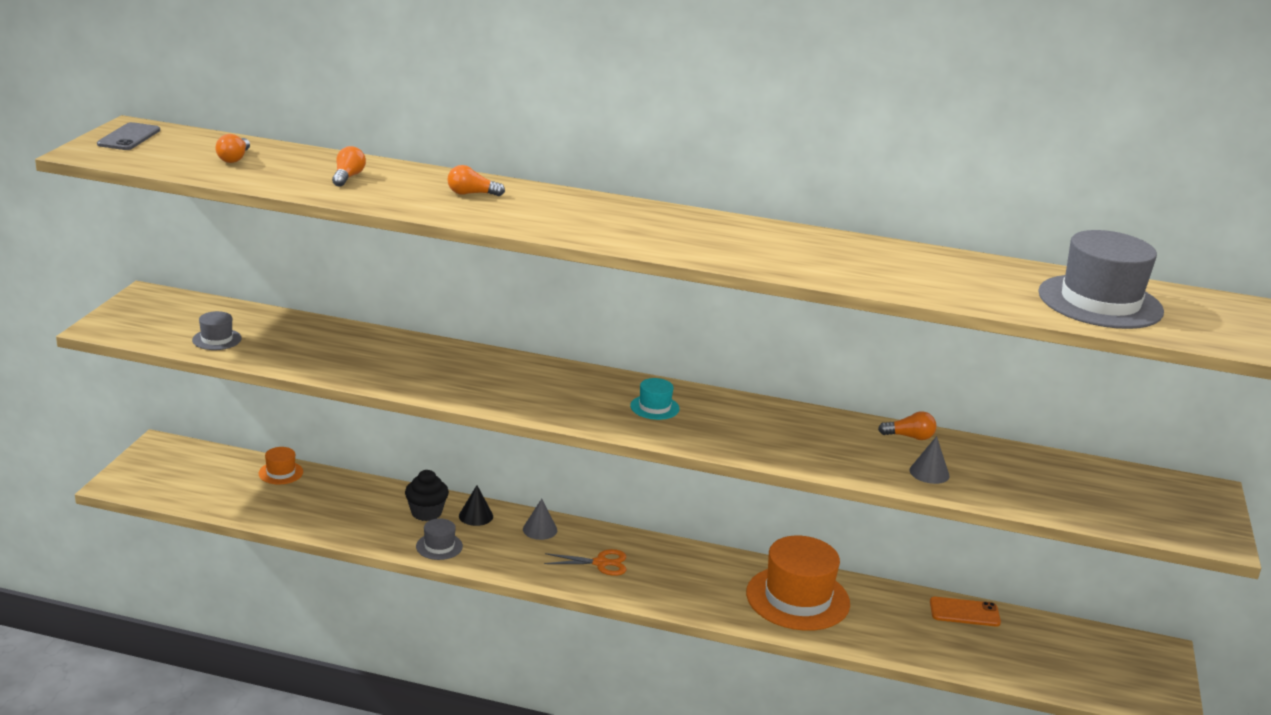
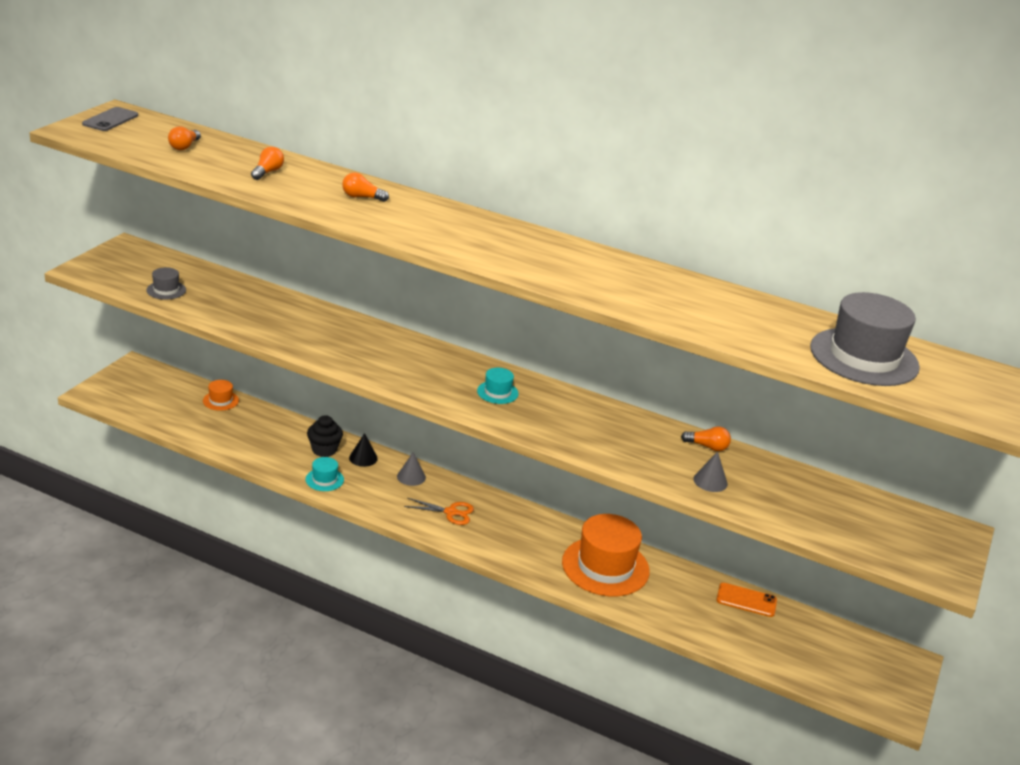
camera: 10 degrees right, 5 degrees up
(439, 546) = (324, 479): grey hat -> turquoise hat

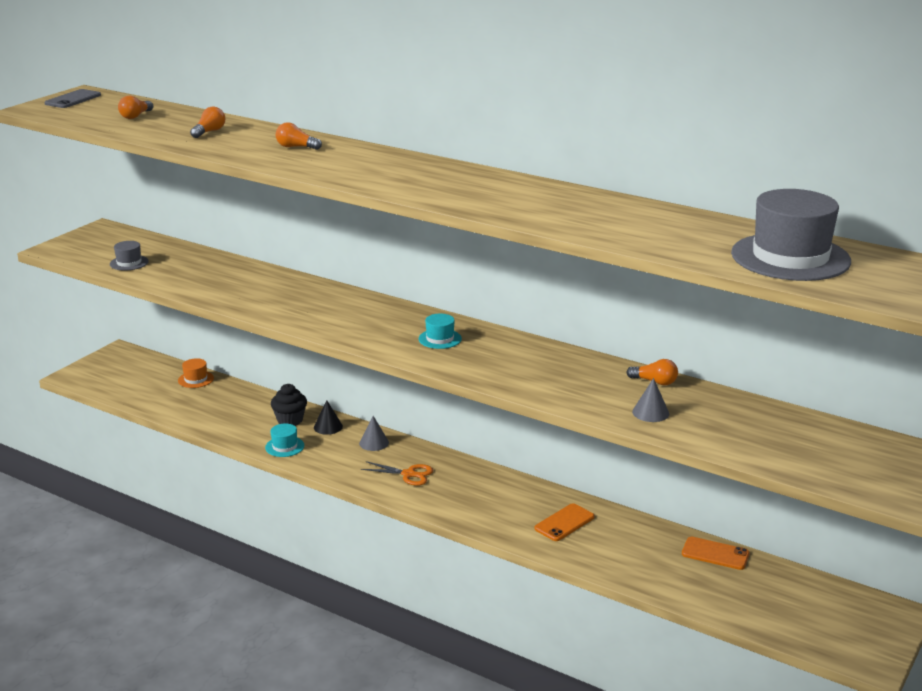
camera: 10 degrees right, 5 degrees down
(605, 567) = (564, 523): orange hat -> orange phone

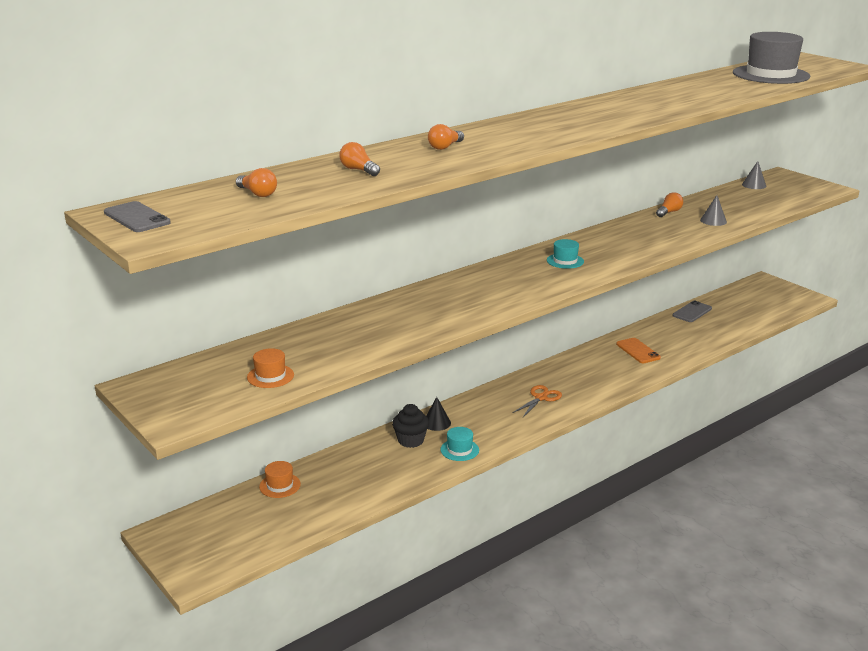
camera: 70 degrees left, 0 degrees up
(129, 263) = (270, 376): grey hat -> orange hat
(374, 443) = (479, 405): grey cone -> grey cone (754, 185)
(715, 554) = (692, 312): orange phone -> grey phone

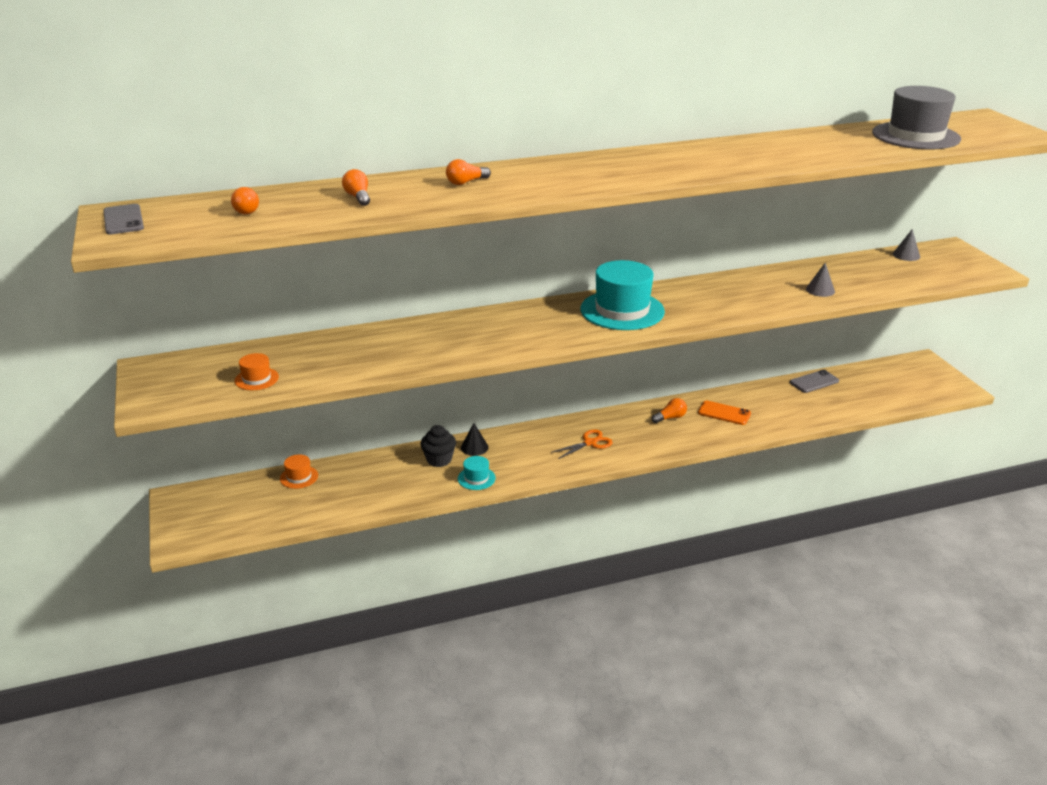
camera: 20 degrees right, 5 degrees up
(565, 261) = (622, 310): turquoise hat -> turquoise hat, size x2.19
(638, 351) = (724, 413): orange phone -> orange phone turned 60 degrees counterclockwise
(669, 212) = (780, 273): orange light bulb -> orange light bulb (670, 418)

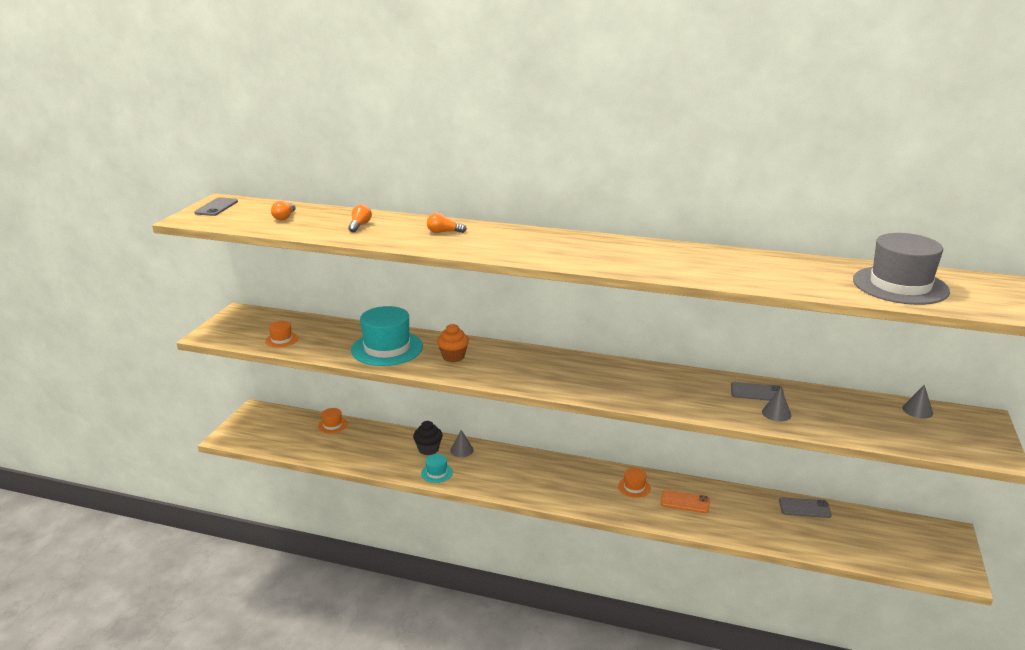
camera: 35 degrees right, 5 degrees down
(474, 447) = (461, 450): black cone -> grey cone
(481, 333) = (453, 356): none -> orange cupcake
(590, 443) = (546, 481): orange scissors -> none
(622, 310) = (578, 373): turquoise hat -> turquoise hat (387, 348)
(670, 418) = (634, 487): orange light bulb -> orange hat
(724, 413) = (685, 502): orange phone -> orange phone turned 45 degrees counterclockwise
(784, 278) = (757, 392): none -> grey phone

